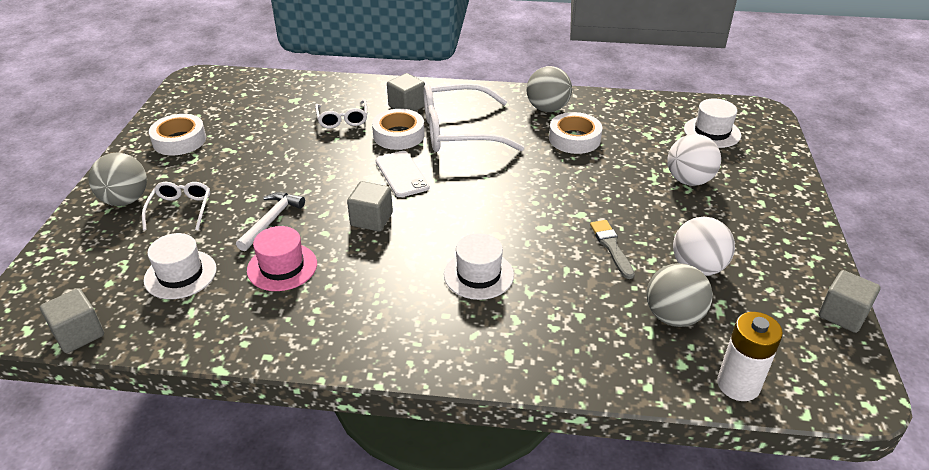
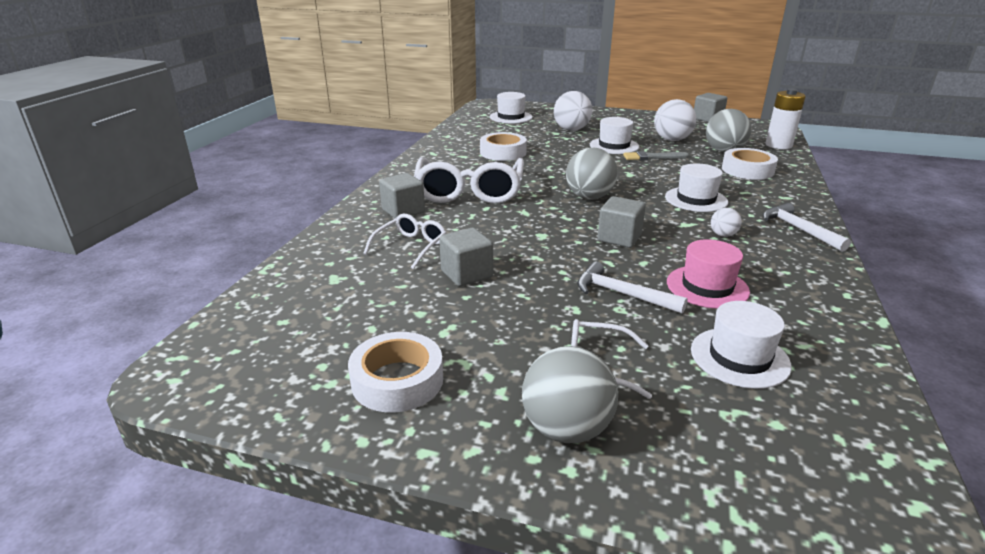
camera: 80 degrees left, 10 degrees down
(79, 334) = (893, 441): grey cube -> grey cube (466, 274)
(342, 119) = (410, 247): white glasses -> white glasses turned 60 degrees counterclockwise
(387, 287) = (723, 235): none -> white ball
(398, 135) = (463, 218): white tape -> white tape (747, 170)
(401, 174) = (540, 220): white phone -> none
(411, 349) = (799, 229): none -> white hammer
(547, 108) = (448, 156): grey ball -> grey ball (589, 197)
(641, 215) = (614, 146): none -> white hat

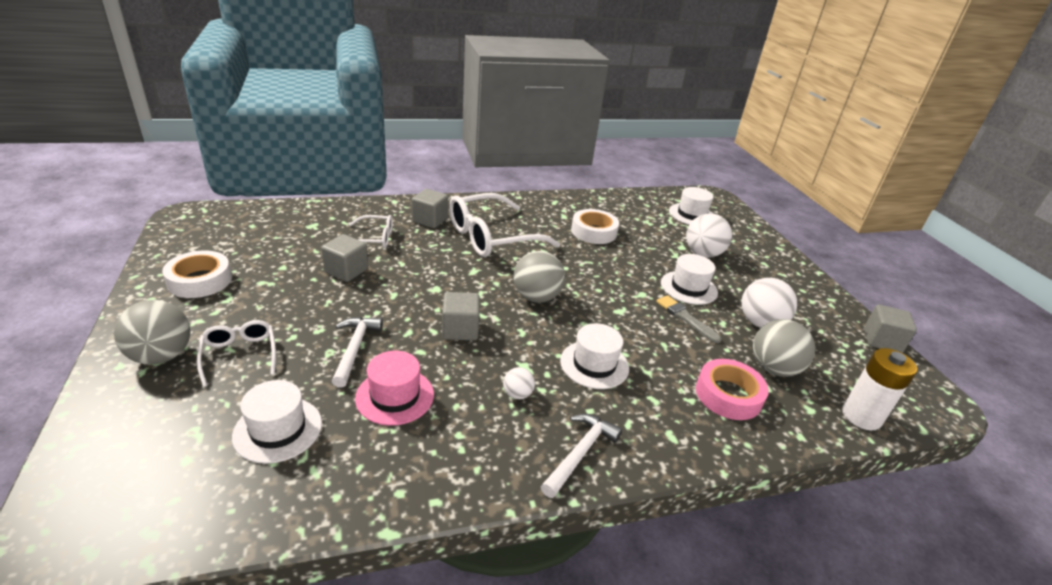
camera: 55 degrees right, 5 degrees up
(747, 170) = (728, 395): white tape -> pink tape

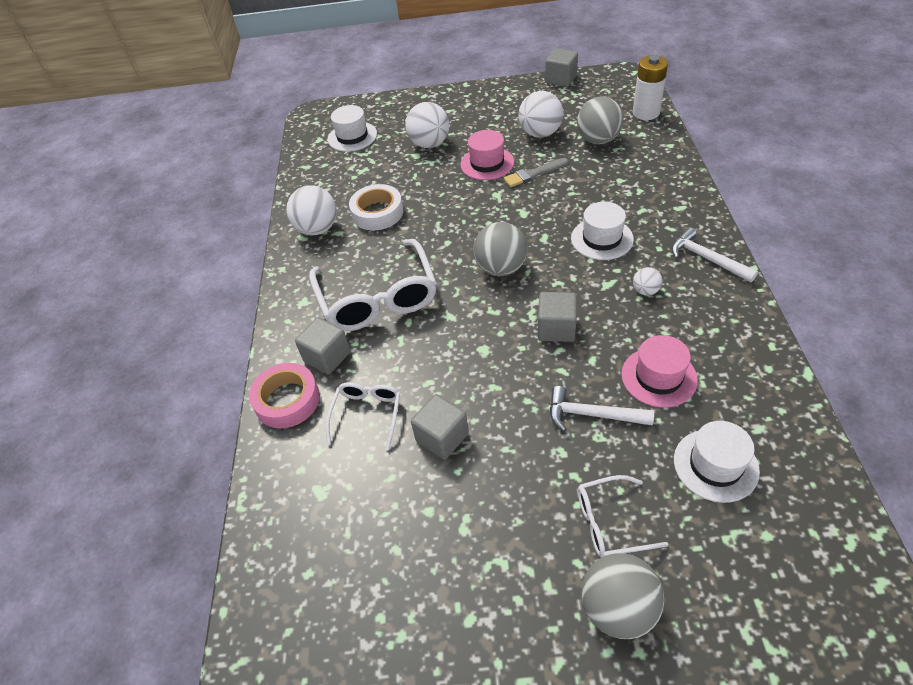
camera: 70 degrees left, 15 degrees up
(200, 280) = (456, 608): white tape -> none
(566, 207) = (317, 229): none -> white ball
(688, 287) = (487, 163): white hat -> pink hat
(728, 395) = (631, 170): pink tape -> pink tape (287, 400)

